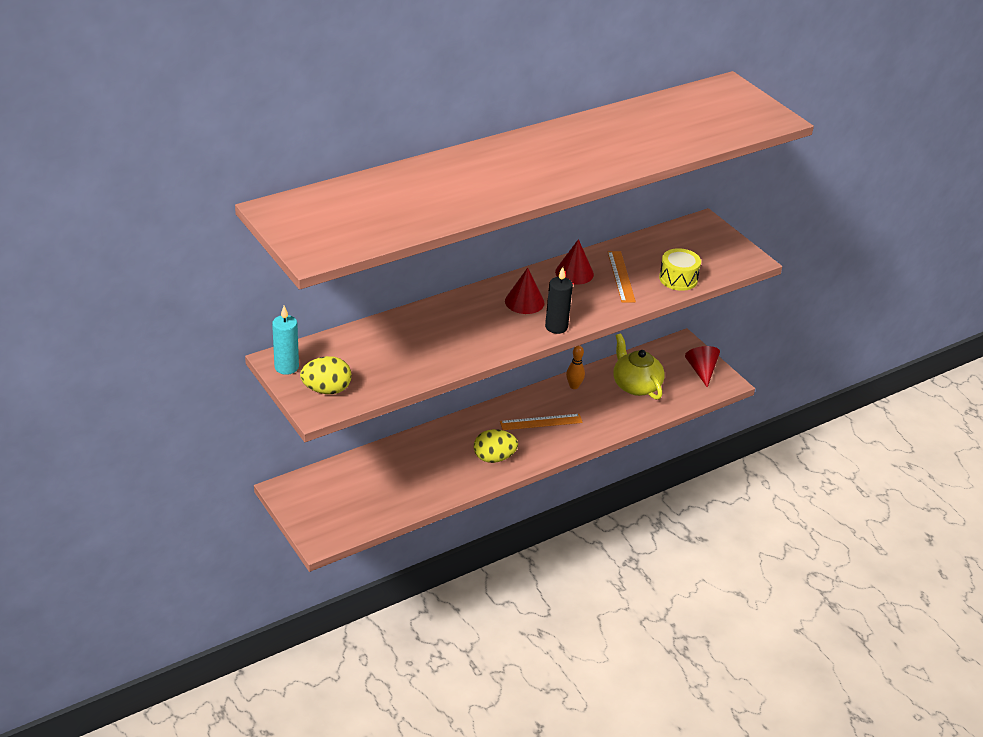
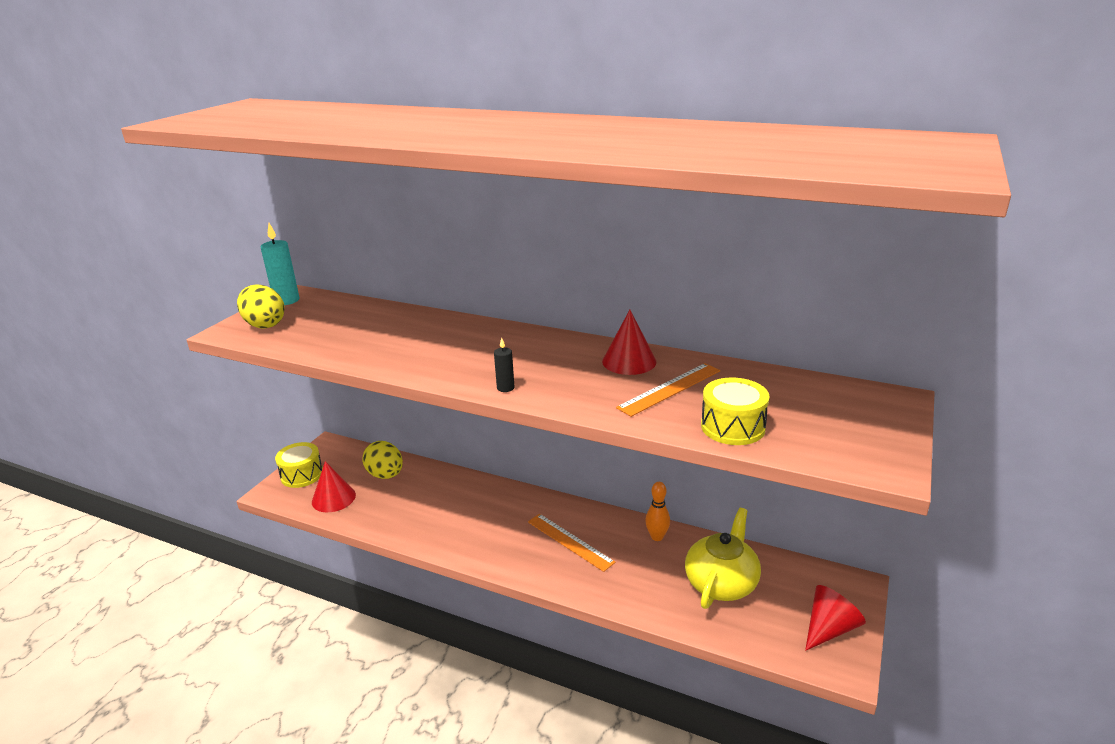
camera: 60 degrees right, 10 degrees down
(313, 517) = (302, 475): none -> yellow drum
(494, 458) = (478, 537): yellow egg -> yellow egg (385, 475)
(524, 302) = (530, 355): red cone -> red cone (333, 498)
(556, 327) = (505, 388): black candle -> black candle, size x0.55

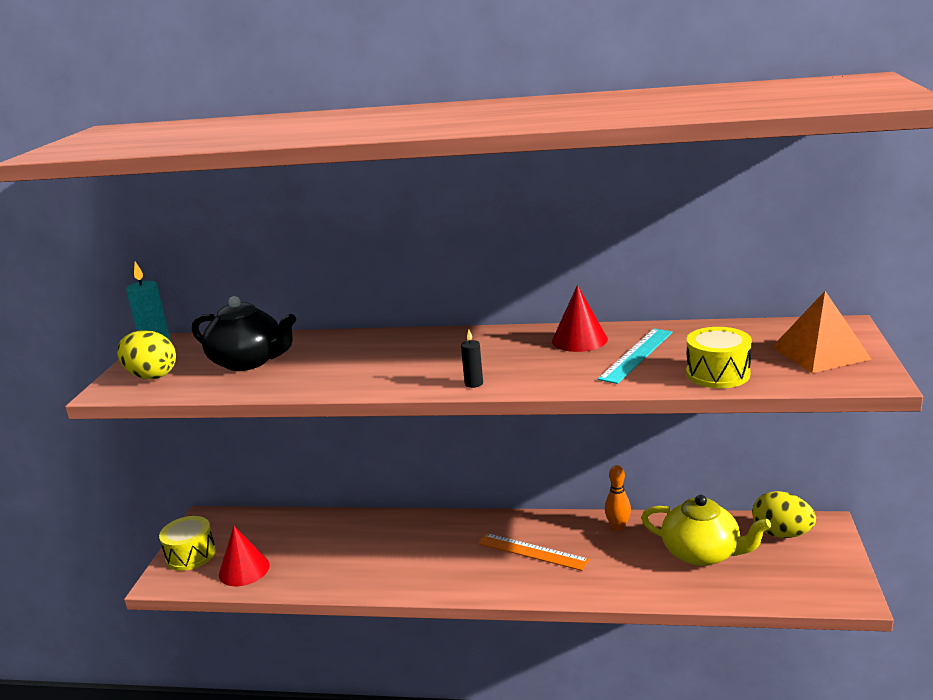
camera: 15 degrees left, 5 degrees down
(344, 326) = (249, 361): none -> black teapot
(385, 475) = (292, 534): yellow egg -> yellow egg (781, 534)
(669, 389) = (636, 355): orange ruler -> turquoise ruler
(721, 583) = (702, 553): yellow teapot -> yellow teapot turned 105 degrees clockwise
(829, 628) = (821, 567): red cone -> none
(851, 425) = (820, 353): none -> orange pyramid

